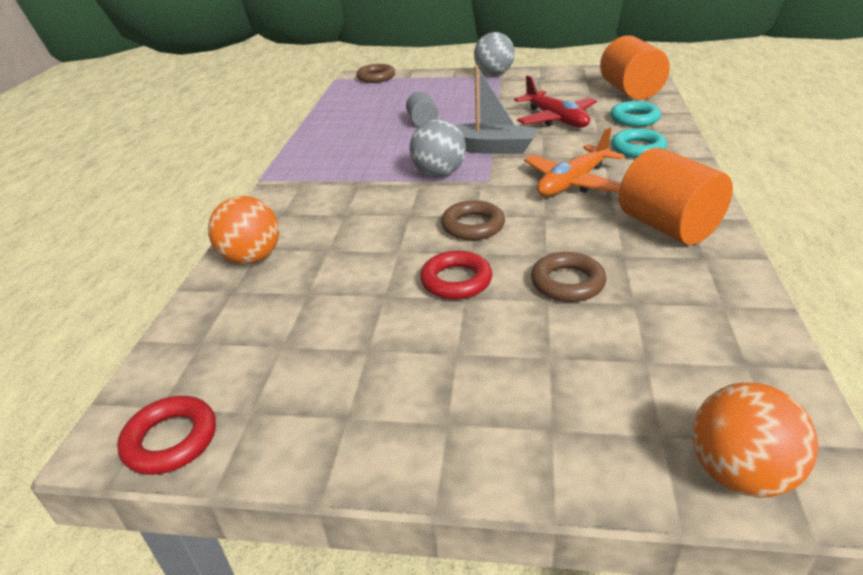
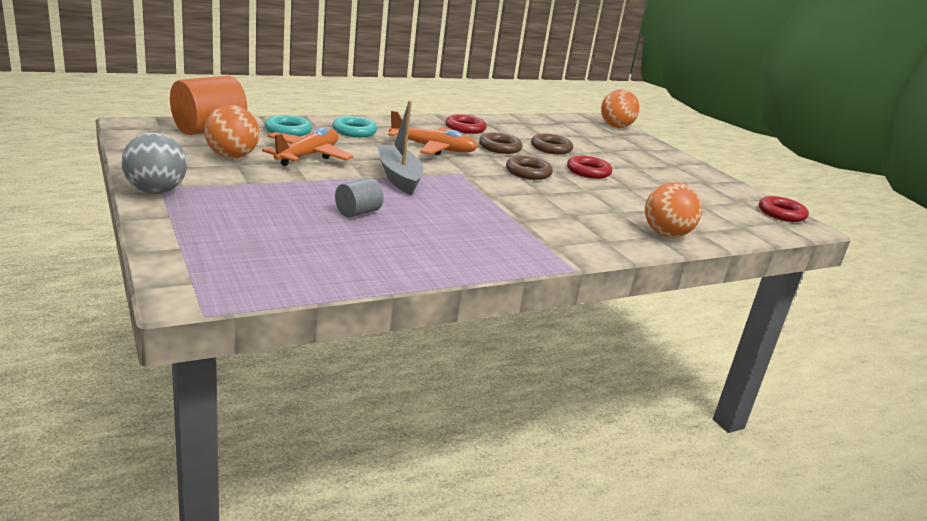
camera: 130 degrees left, 10 degrees down
(376, 77) = (188, 275): brown ring -> brown ring (500, 147)
(439, 174) = (468, 190): grey ball -> none
(556, 119) = (308, 156): red plane -> orange plane
(558, 95) = (232, 156): none -> orange ball
(668, 227) = (465, 128): orange cylinder -> red ring

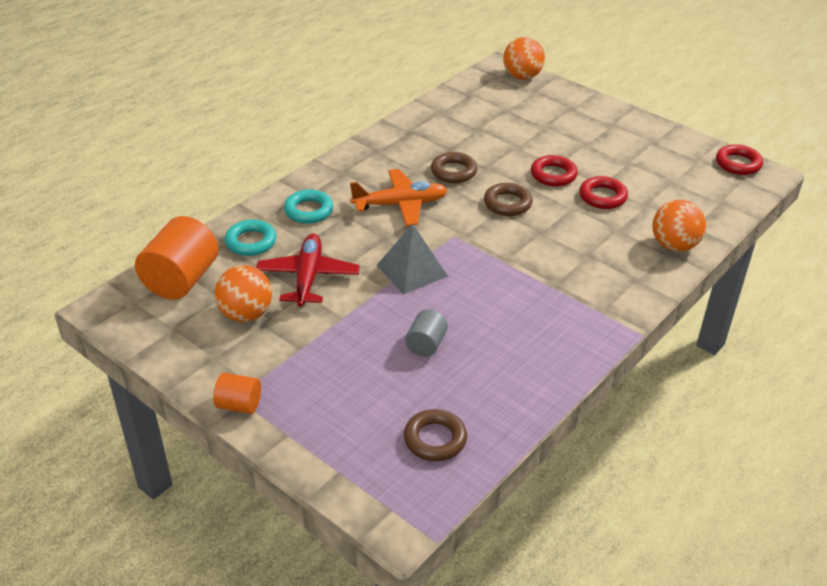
camera: 20 degrees left, 15 degrees up
(156, 191) = (239, 405): grey ball -> orange cylinder
(308, 156) = (308, 277): orange plane -> red plane
(399, 177) = (412, 270): grey boat -> grey pyramid
(465, 128) = (398, 151): red ring -> red ring (602, 197)
(551, 148) = (496, 149): brown ring -> brown ring (435, 439)

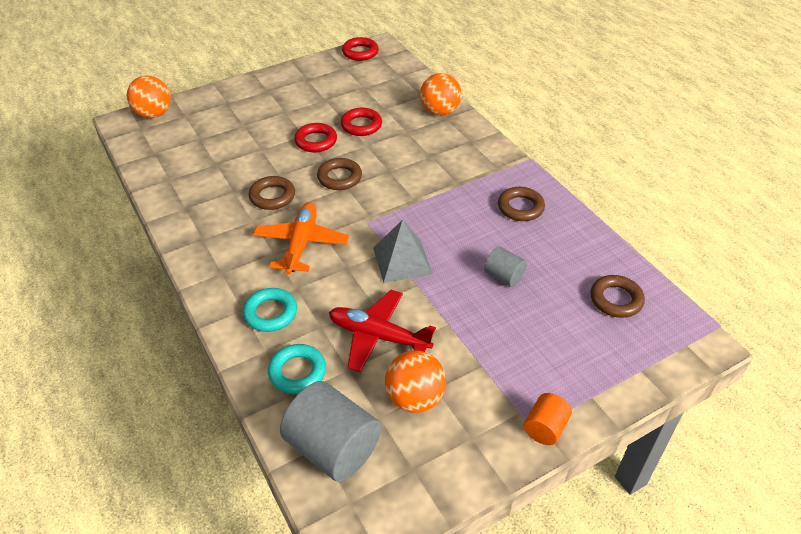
camera: 70 degrees left, 5 degrees up
(181, 280) = (333, 448): orange cylinder -> grey cylinder
(544, 340) = (520, 207): none -> brown ring

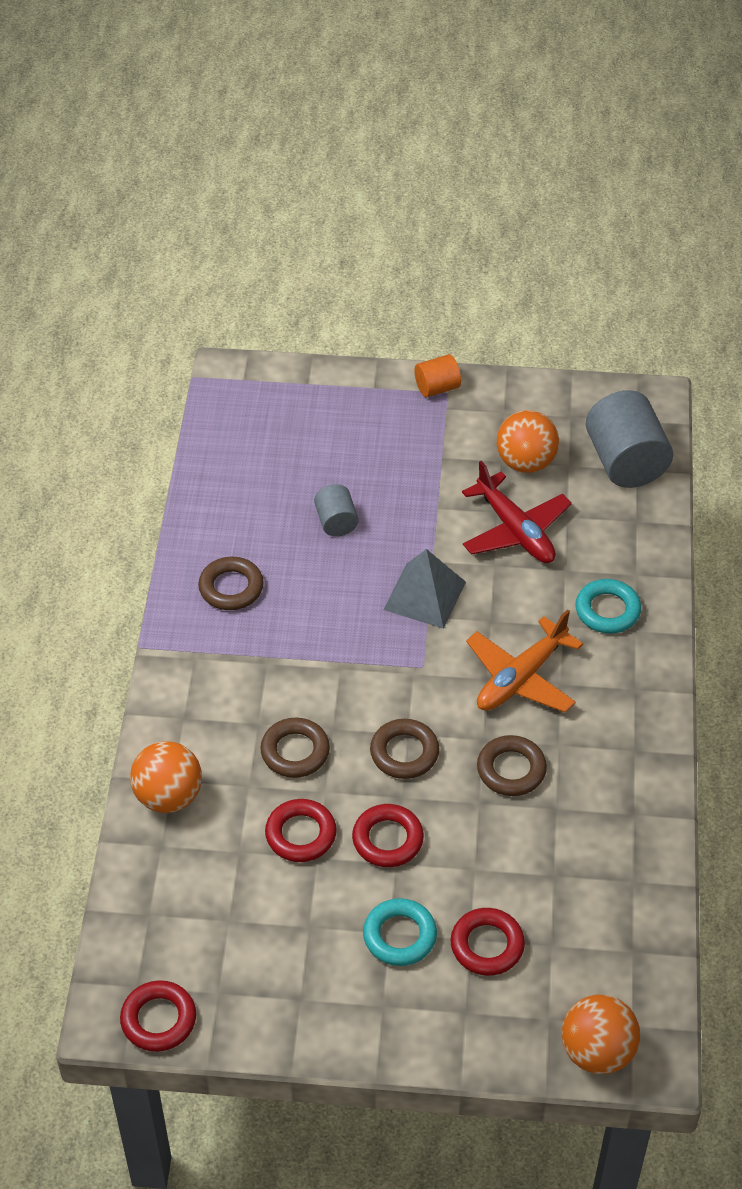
camera: 145 degrees left, 5 degrees up
(233, 126) = (487, 945): none -> red ring
(297, 372) = (616, 538): turquoise ring -> turquoise ring (399, 936)
(616, 299) = (255, 444): brown ring -> brown ring (295, 751)

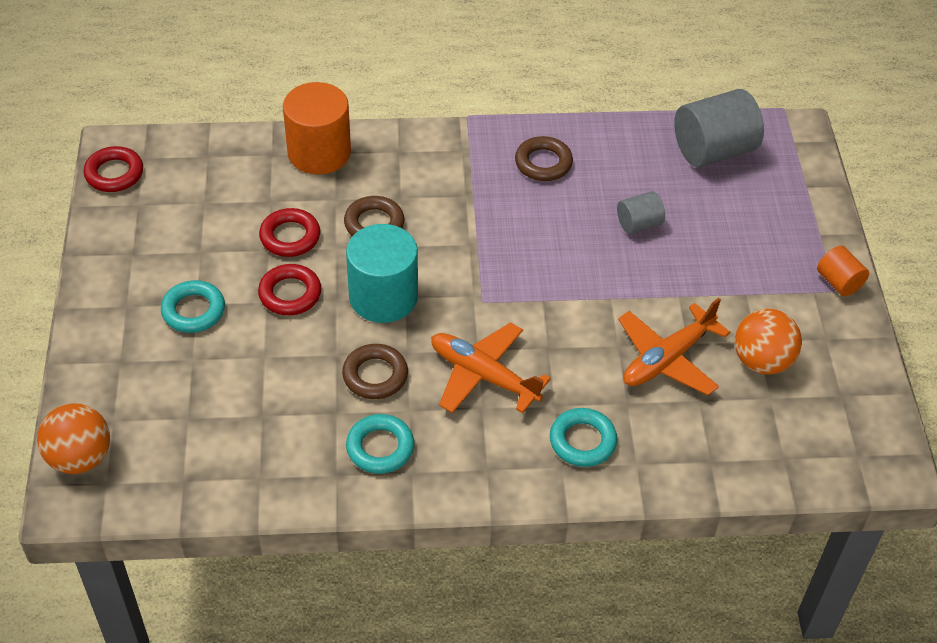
camera: 80 degrees right, 0 degrees up
(168, 796) = (319, 152): orange ball -> orange cylinder
(404, 753) = (383, 297): brown ring -> turquoise cylinder
(424, 595) = (566, 295): grey pyramid -> none
(487, 945) = (186, 371): red ring -> none
(515, 531) = (667, 359): red plane -> orange plane
(603, 773) = (380, 447): none -> turquoise ring
(625, 462) = (792, 447): grey cylinder -> grey cylinder (713, 150)

